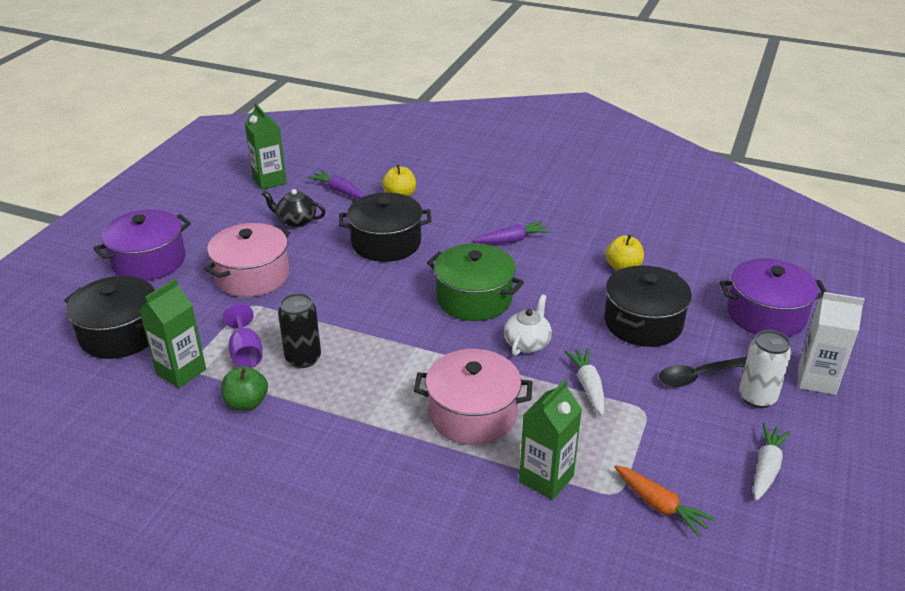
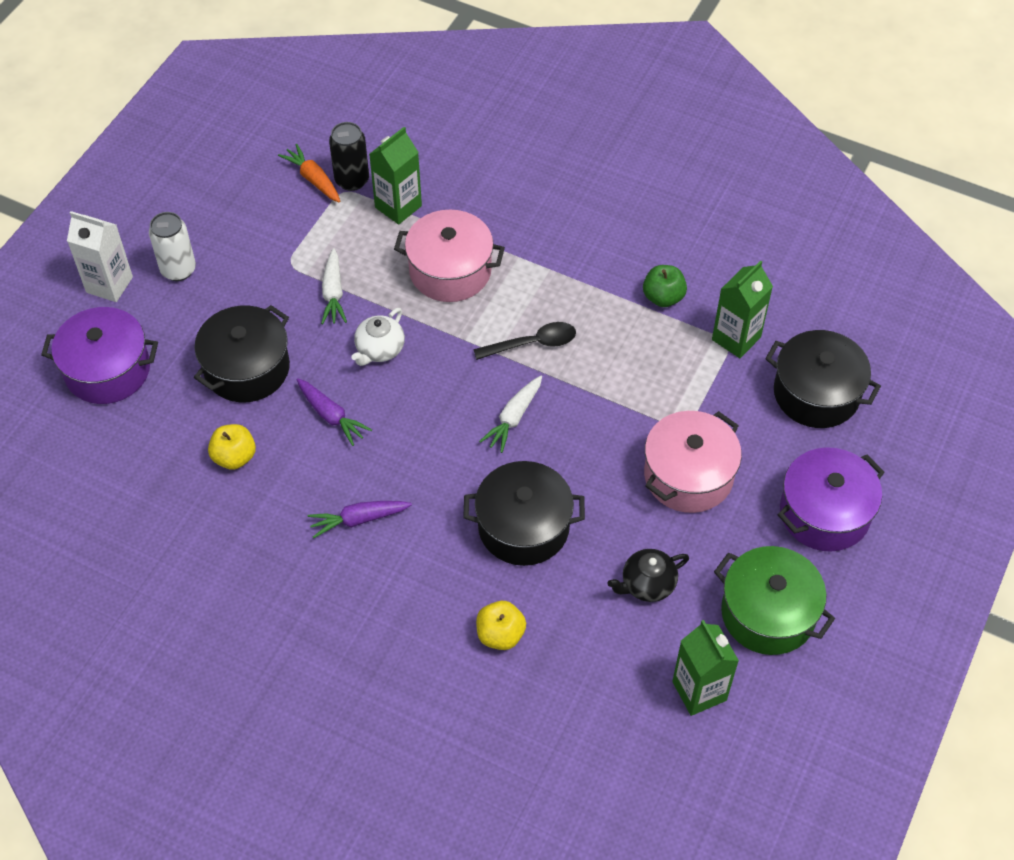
camera: 175 degrees left, 20 degrees up
(246, 352) = (675, 358): purple goblet -> none
(296, 221) = (647, 584): black teapot -> black teapot turned 135 degrees clockwise
(303, 358) = (614, 346): black can -> black can (352, 180)
(339, 190) = (591, 655): purple carrot -> purple carrot (331, 416)
(474, 299) = (425, 418): green pot -> green pot (768, 613)
(698, 376) = (222, 297): black spoon -> black spoon (532, 344)
(766, 468) = (210, 203): white carrot -> white carrot (513, 418)

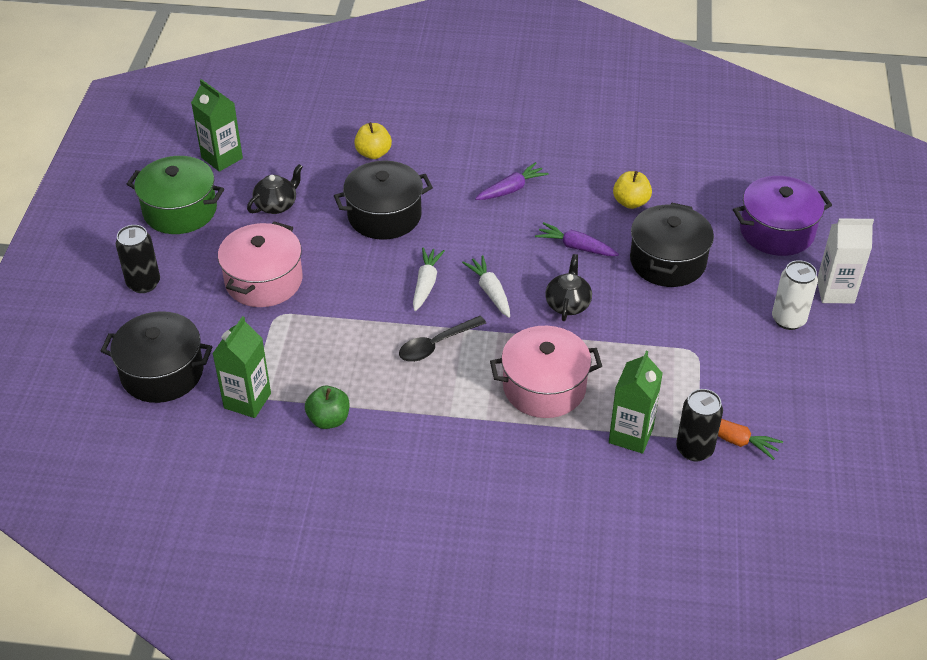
camera: 160 degrees right, 10 degrees down
(333, 293) = (638, 338): white carrot -> white carrot (490, 291)
(379, 349) = (568, 304): white teapot -> black teapot
(824, 513) = (143, 283): purple pot -> black can

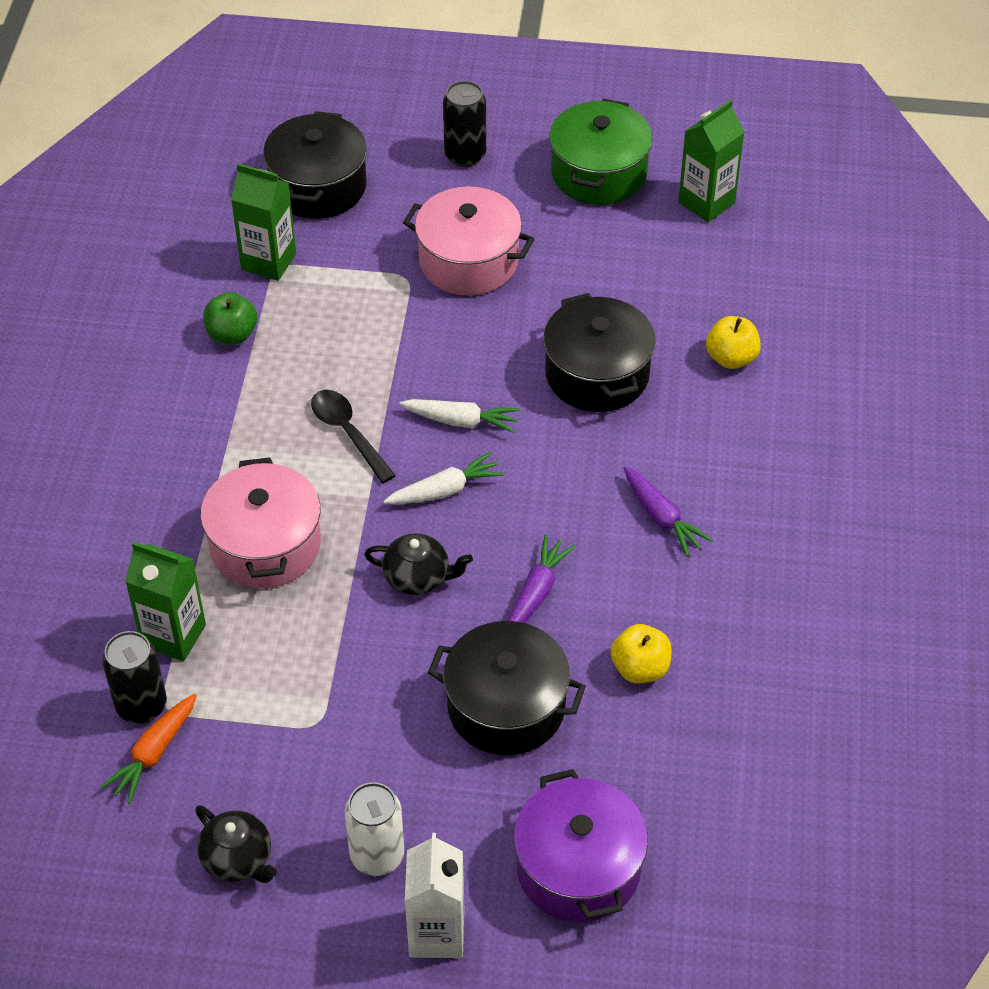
camera: 90 degrees right, 5 degrees up
(277, 205) = (613, 263): black teapot -> black teapot (238, 859)

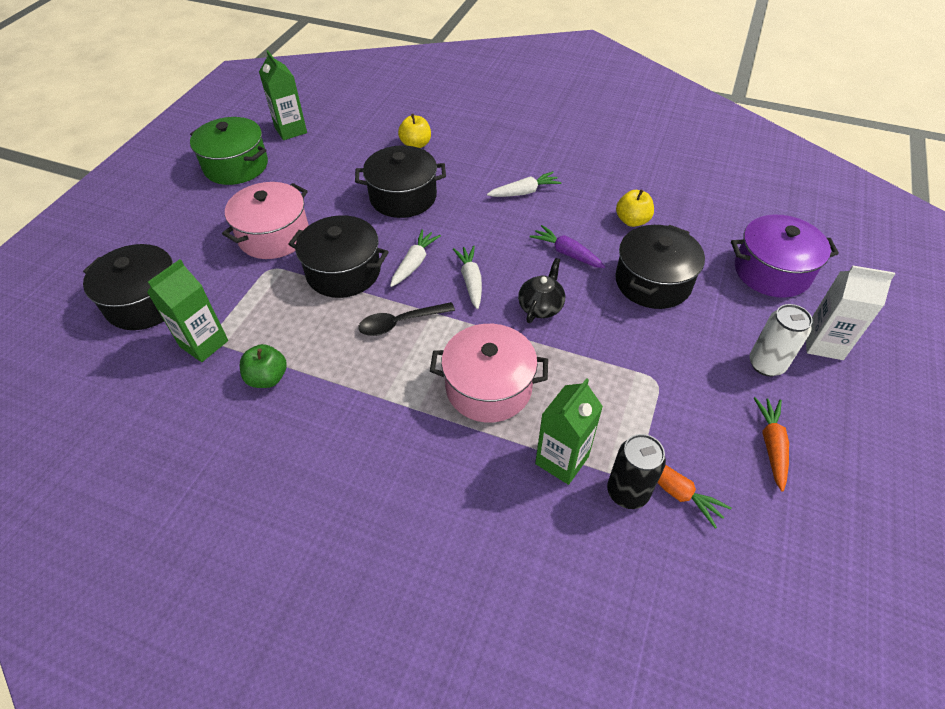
camera: 75 degrees left, 0 degrees up
(238, 859) = (771, 445): black teapot -> orange carrot
(422, 352) = (343, 272): none -> black pot
(465, 155) = (174, 220): black can -> none
(661, 518) = (524, 192): purple carrot -> white carrot

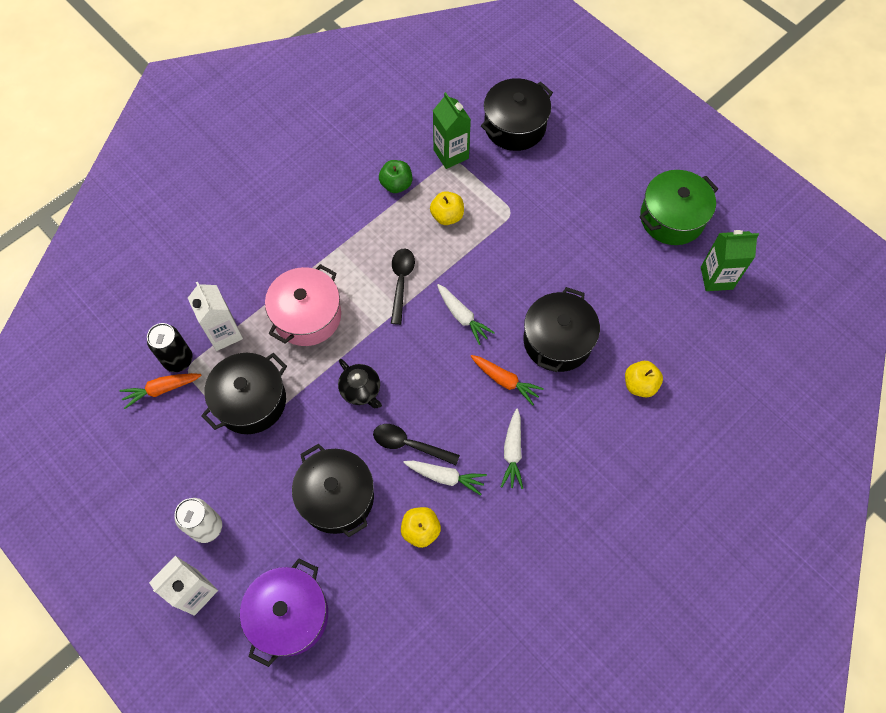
camera: 115 degrees right, 15 degrees up
(274, 235) = (552, 224): pink pot -> none
(296, 316) = (447, 216): none -> yellow apple
(343, 272) = (480, 261): black pot -> black pot (251, 401)
(471, 281) = (418, 351): white carrot -> white carrot (445, 477)
(562, 460) = (224, 333): green carton -> white carton
(567, 253) = (410, 445): purple carrot -> black spoon
(771, 445) = (147, 476): orange carrot -> orange carrot (505, 381)

